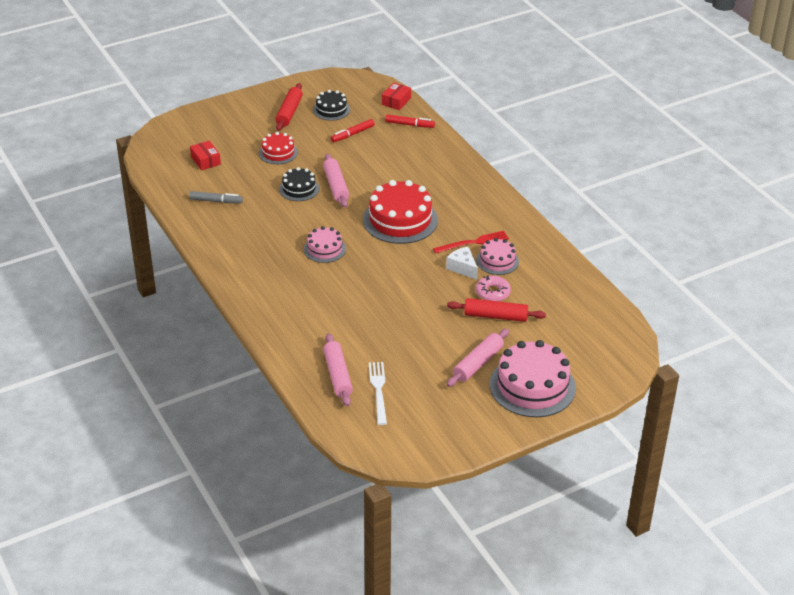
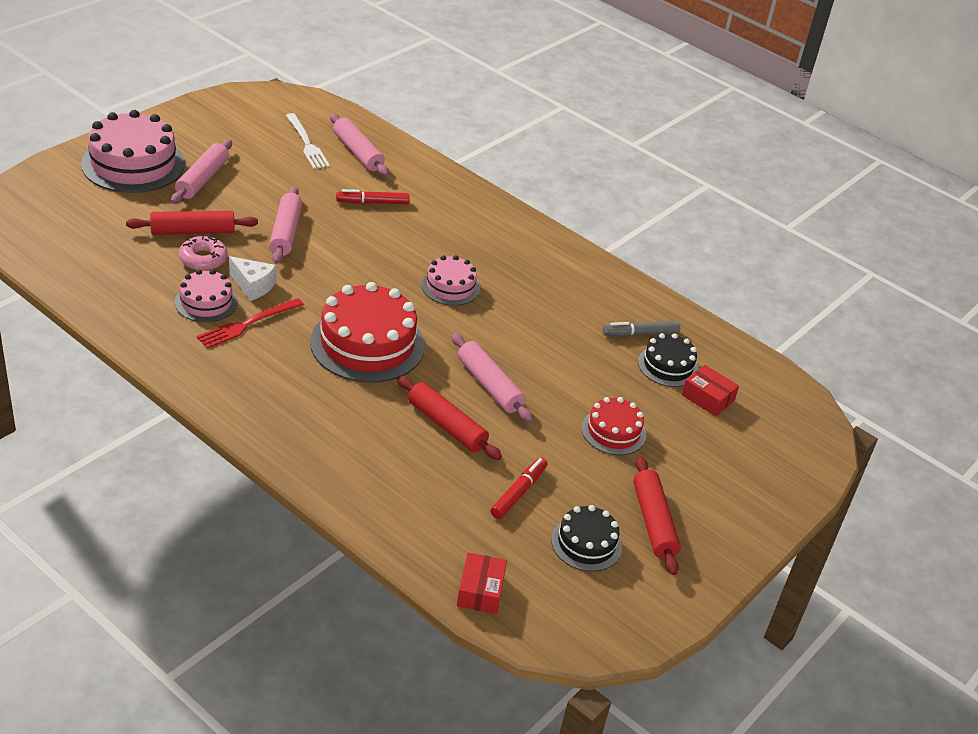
camera: 155 degrees right, 0 degrees up
(299, 189) = (540, 371): black cake -> black cake (668, 366)
(374, 169) = (446, 425): none -> red rolling pin
(409, 125) = (430, 534): red marker -> red marker (372, 202)
(426, 306) = (286, 232): none -> pink rolling pin

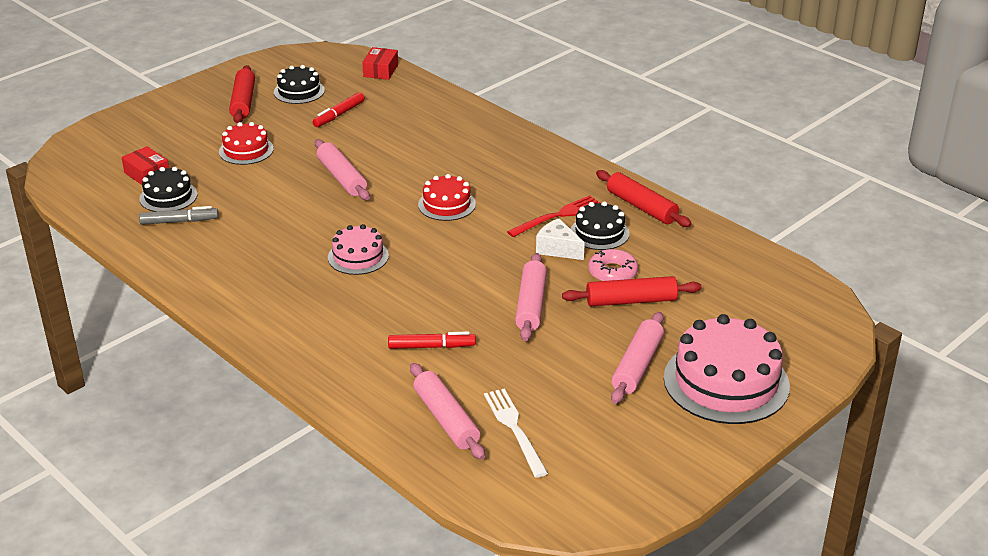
camera: 170 degrees left, 5 degrees down
(206, 302) = (599, 233): pink cake -> black cake
(367, 344) = (446, 204): red cake -> red cake, size x0.55
(446, 425) = (385, 151): red rolling pin -> red rolling pin (641, 207)

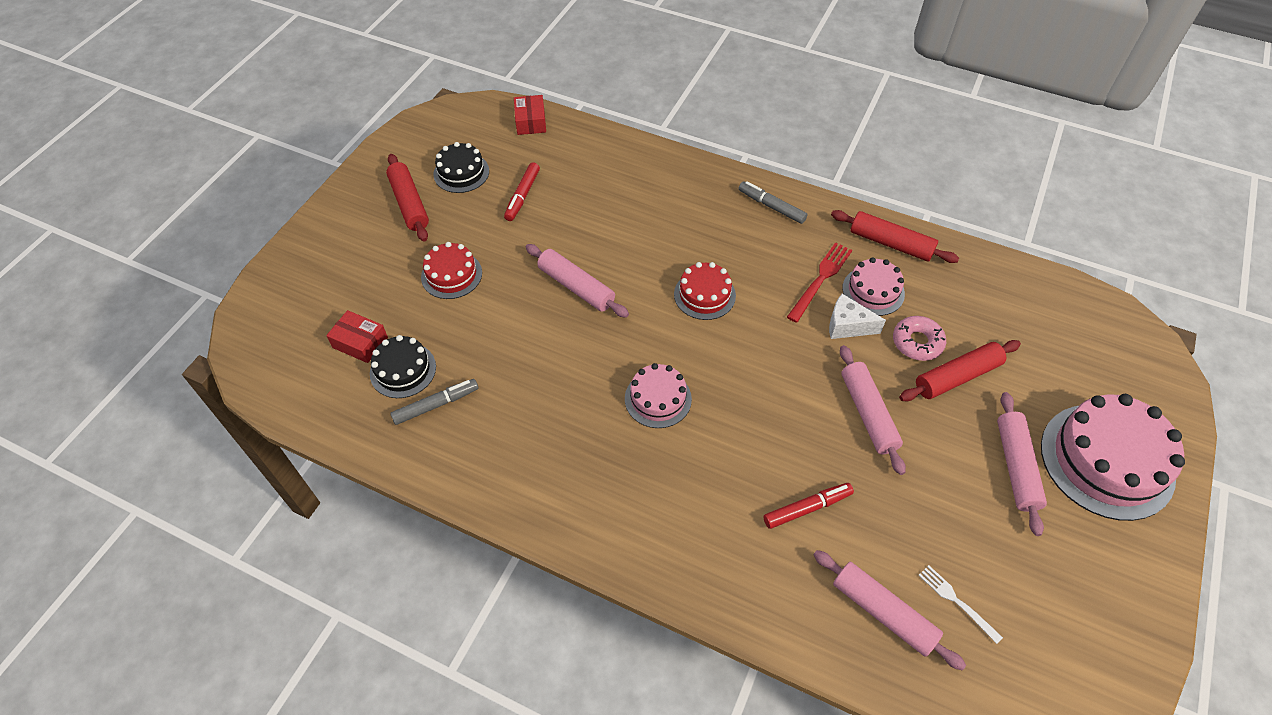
camera: 20 degrees left, 20 degrees up
(514, 429) = (956, 601): white fork -> white fork, size x0.65
(550, 162) = (771, 206): none -> grey marker
(599, 233) = (873, 291): black cake -> pink cake

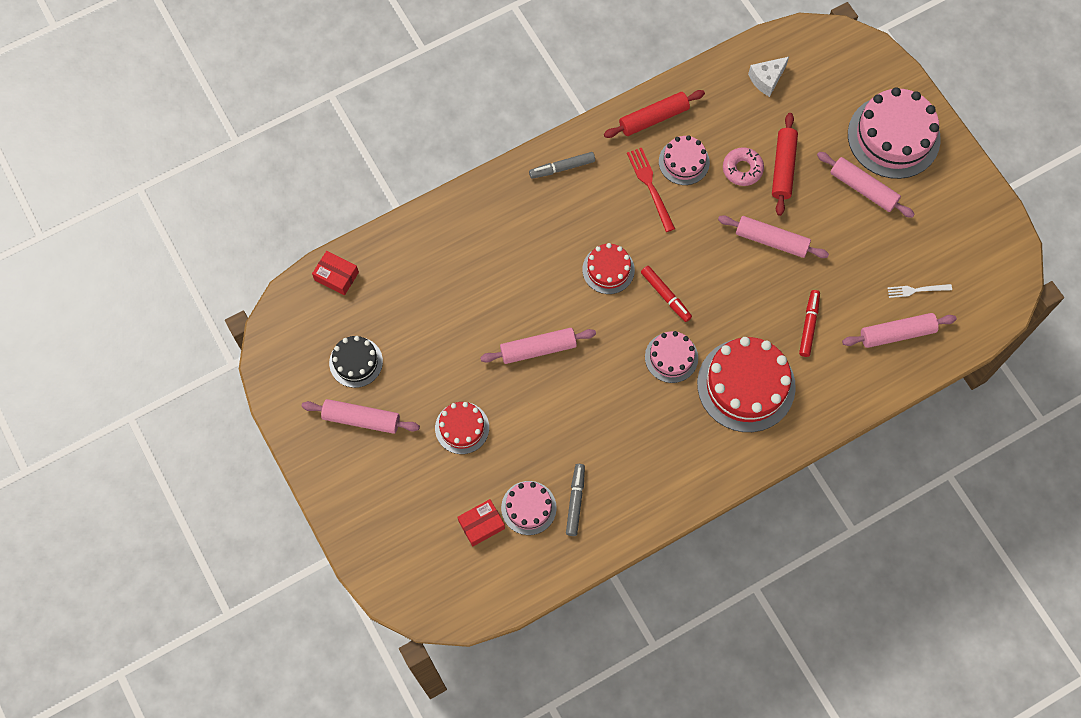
camera: 55 degrees left, 15 degrees up
(403, 370) = (528, 508): black cake -> pink cake
(409, 203) = (361, 419): red rolling pin -> pink rolling pin
(522, 196) = (417, 331): red marker -> red marker (665, 296)
(684, 486) = (746, 385): none -> red cake
(847, 326) = (699, 200): white cheese -> white cheese (767, 79)

